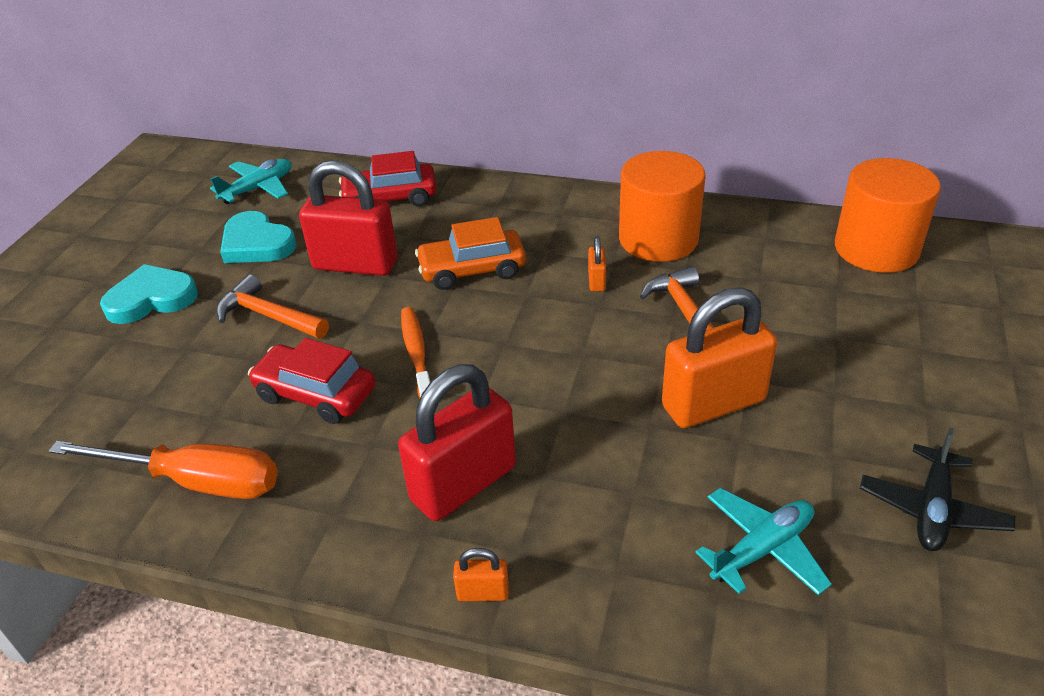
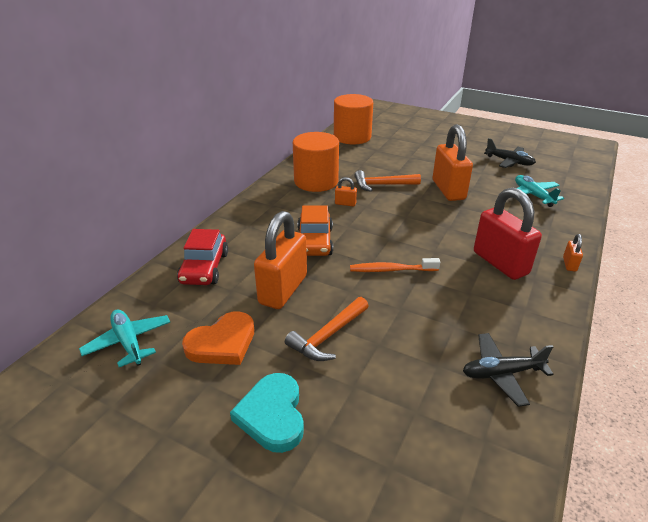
camera: 80 degrees left, 5 degrees down
(195, 481) = (502, 373): orange screwdriver -> black plane
(257, 244) = (222, 343): turquoise heart -> orange heart
(316, 394) = (421, 314): red car -> none
(355, 264) = (283, 289): red padlock -> orange padlock

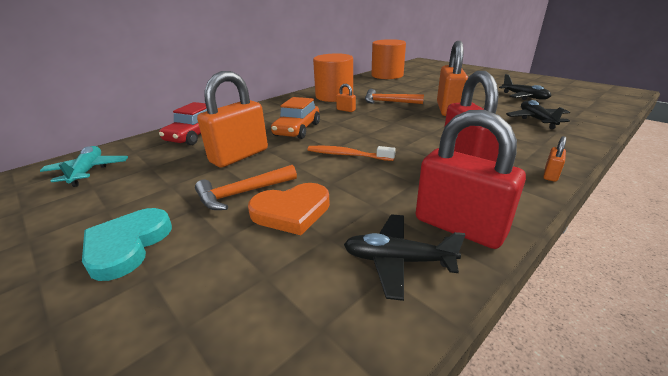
camera: 20 degrees right, 5 degrees down
(222, 343) = (152, 183): orange heart -> orange heart (291, 211)
(528, 332) = (459, 226): none -> red padlock
(533, 195) = (536, 120): turquoise plane -> black plane

